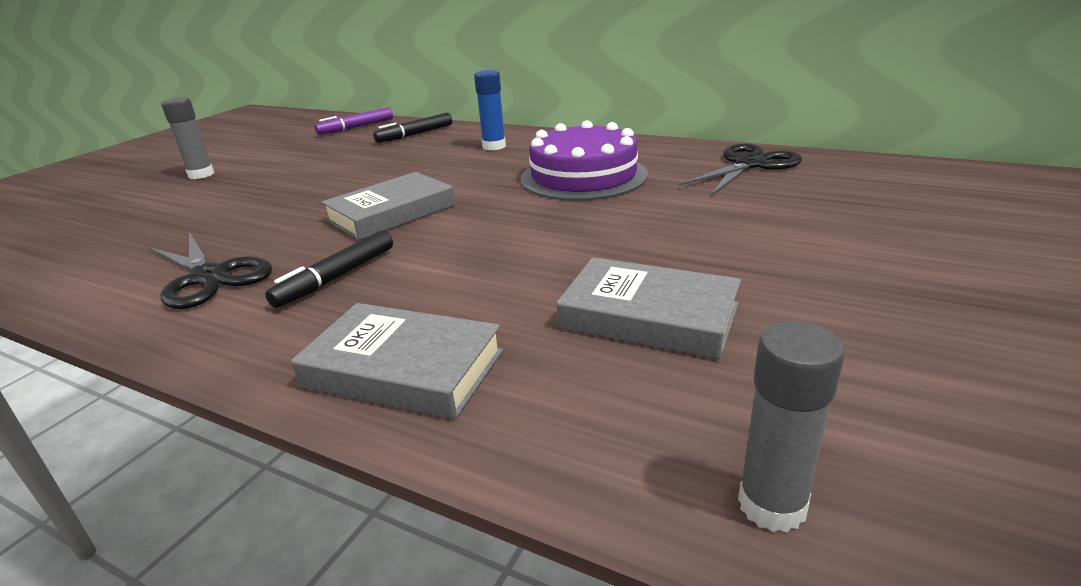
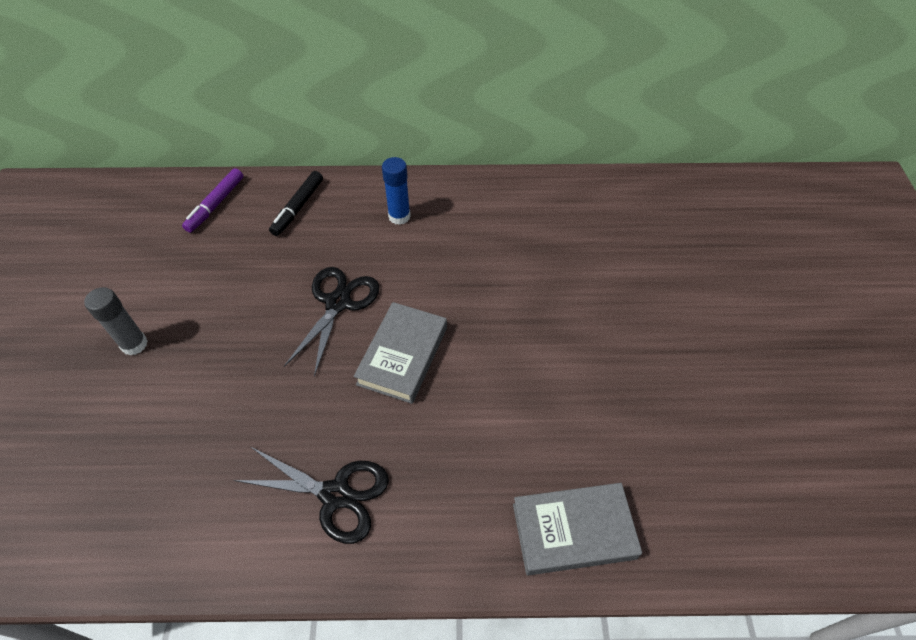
camera: 30 degrees left, 25 degrees up
(337, 277) = (441, 457): black marker -> none
(583, 176) = (516, 253): purple cake -> none
(649, 316) = (674, 422): grey book -> none
(750, 165) = (627, 204): black scissors -> black scissors (338, 303)
(772, 505) = (809, 546): grey glue stick -> none

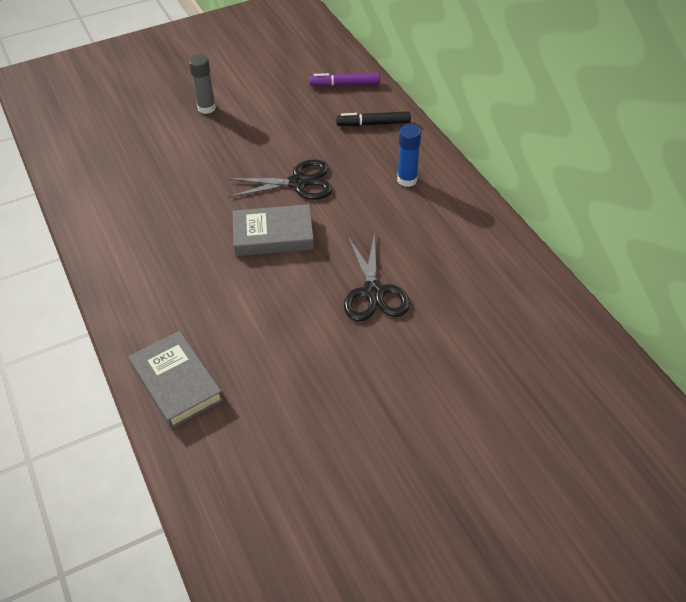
camera: 65 degrees right, 5 degrees down
(335, 495) = (146, 246): black scissors -> black scissors (373, 292)

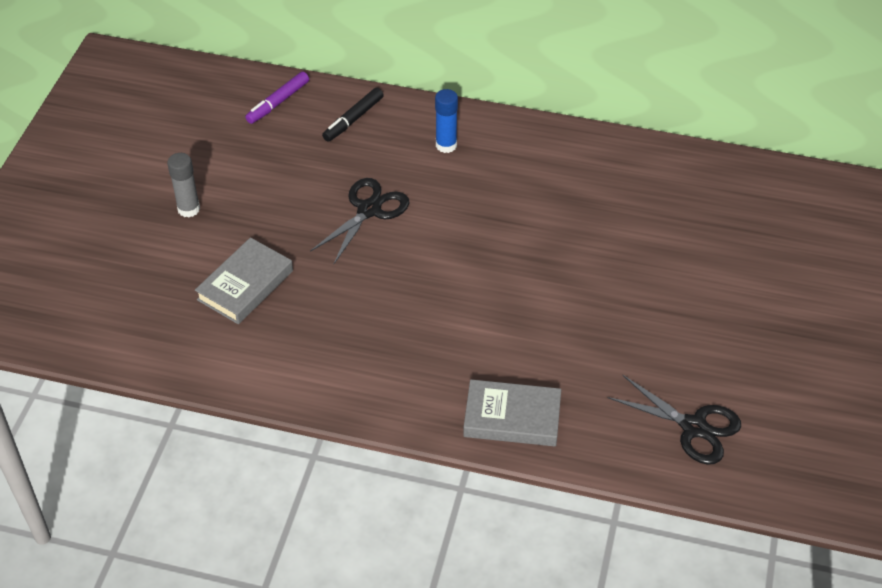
camera: 50 degrees left, 0 degrees up
(273, 235) = (413, 264): grey book -> grey book (245, 285)
(373, 292) = (545, 244): black scissors -> black scissors (693, 427)

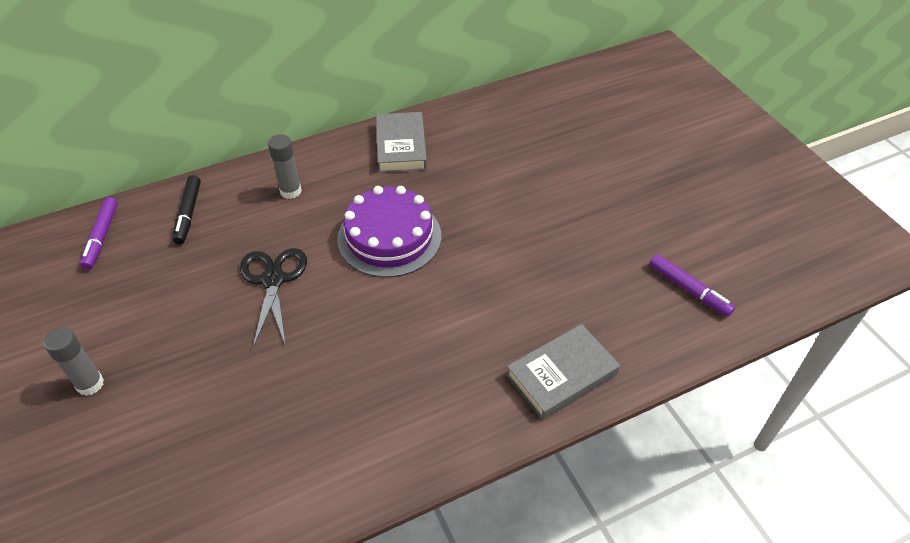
camera: 40 degrees left, 0 degrees up
(245, 285) = (215, 420): grey book -> grey book (401, 147)
(446, 145) = (290, 191): blue glue stick -> grey glue stick
(487, 230) = (389, 237): none -> purple cake
(693, 427) = (689, 289): black scissors -> purple marker

